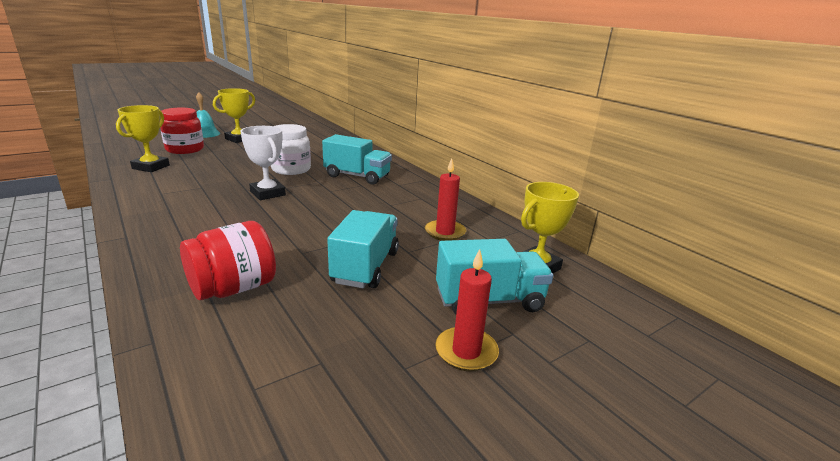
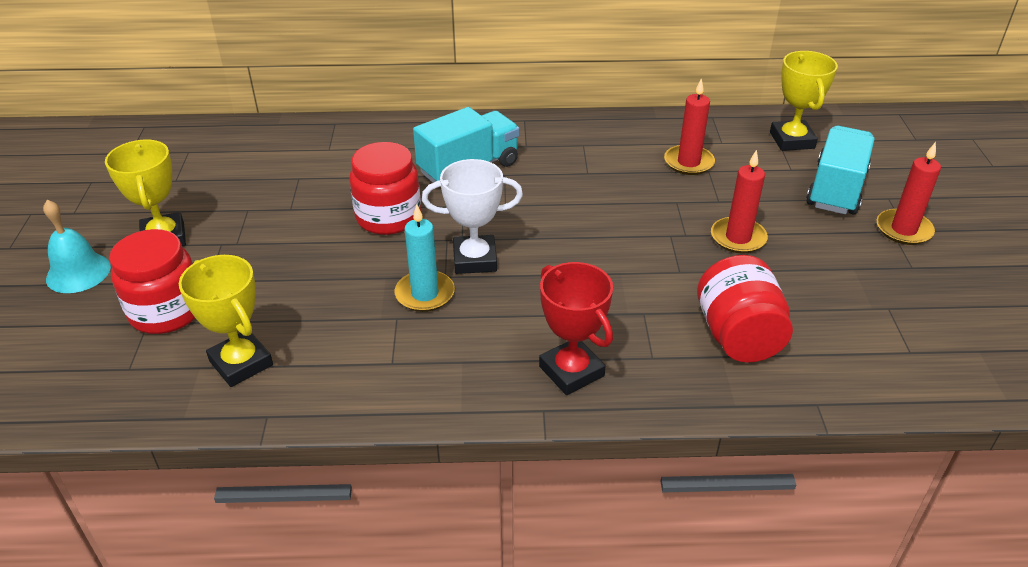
camera: 55 degrees left, 15 degrees up
(167, 237) = (571, 371): none -> red trophy
(226, 189) = (425, 294): none -> turquoise candle
(291, 169) = (388, 217): white jar -> red jar
(365, 267) = (738, 238): turquoise truck -> red candle

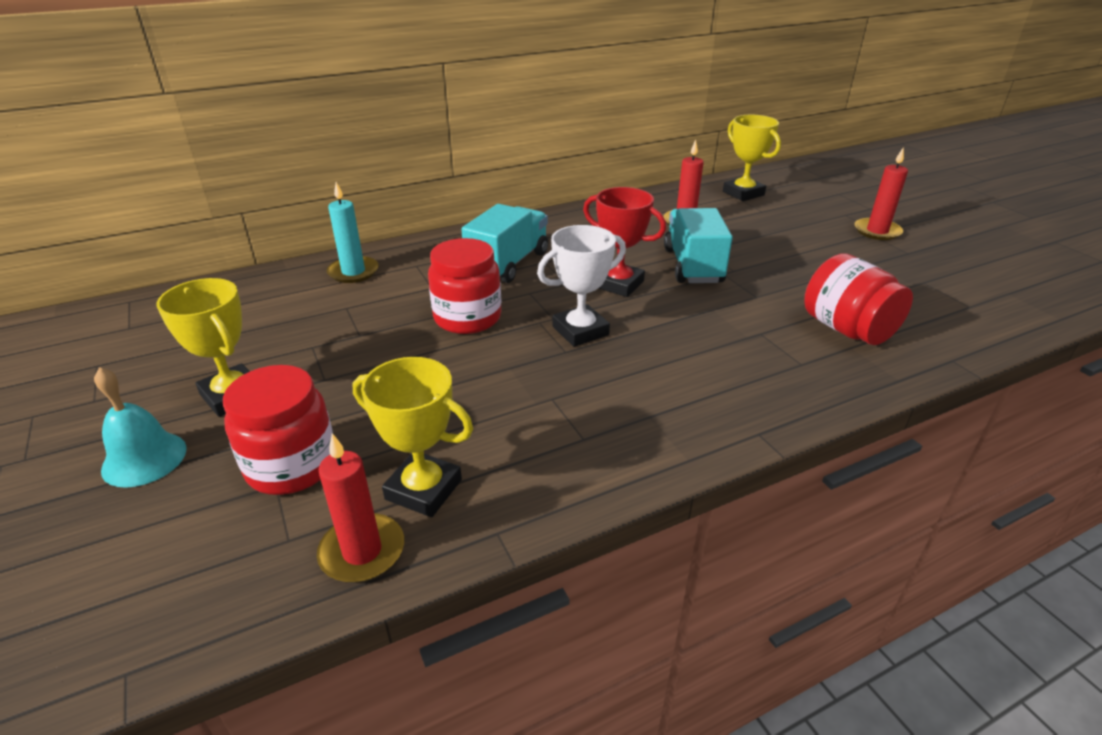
camera: 25 degrees left, 5 degrees down
(425, 294) = (560, 370): turquoise candle -> turquoise candle (353, 272)
(571, 371) = (750, 394): red trophy -> red trophy (619, 284)
(738, 238) = (774, 263): red candle -> red candle (362, 551)
(836, 189) = (806, 217): turquoise truck -> turquoise truck (692, 266)

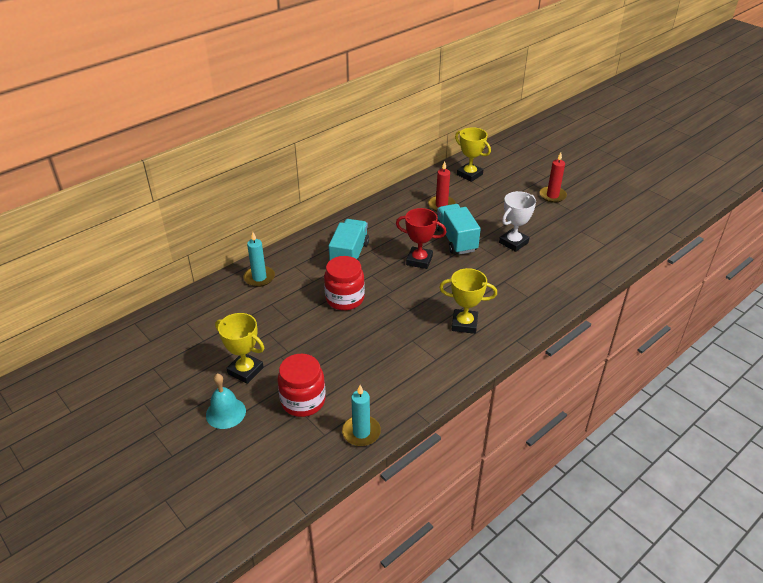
camera: 15 degrees left, 5 degrees up
(362, 551) = (361, 432): red candle -> turquoise candle
(423, 489) = (373, 399): yellow trophy -> yellow trophy (464, 324)
(580, 331) = (410, 296): white trophy -> white trophy (513, 242)
(847, 329) = (546, 271): red jar -> none

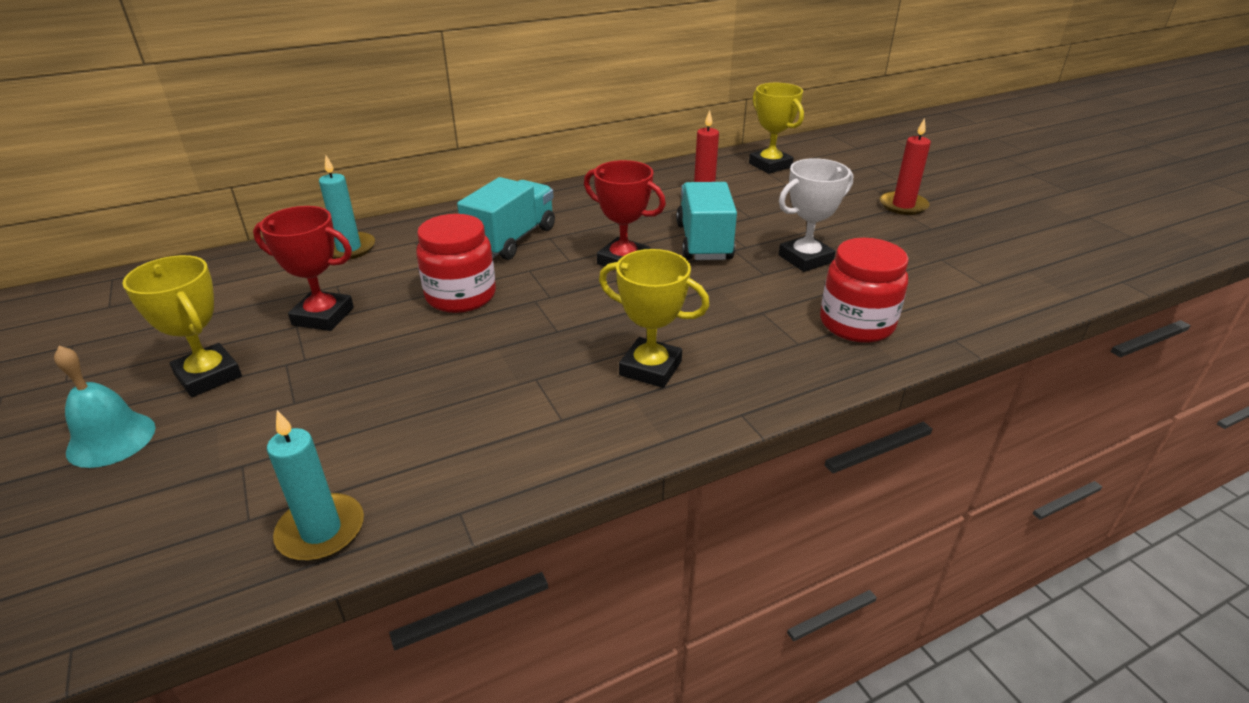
camera: 15 degrees right, 5 degrees down
(279, 325) = (323, 316): none -> red trophy
(303, 401) = (260, 446): red jar -> red jar (856, 324)

